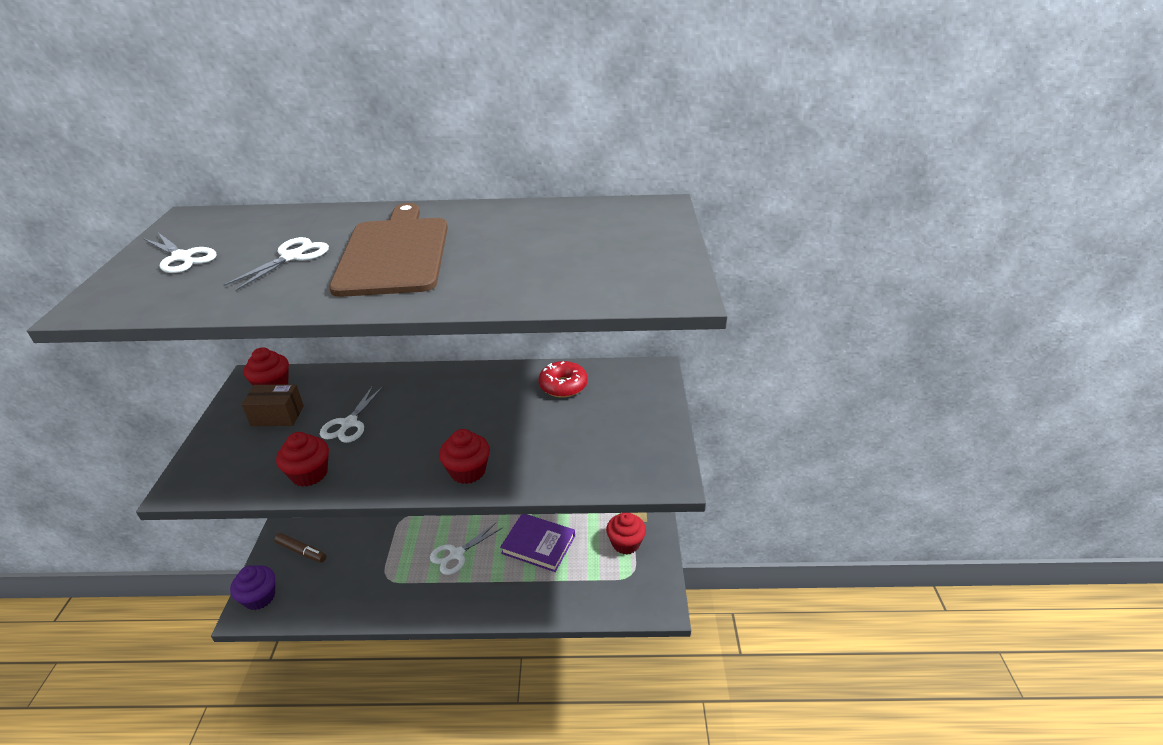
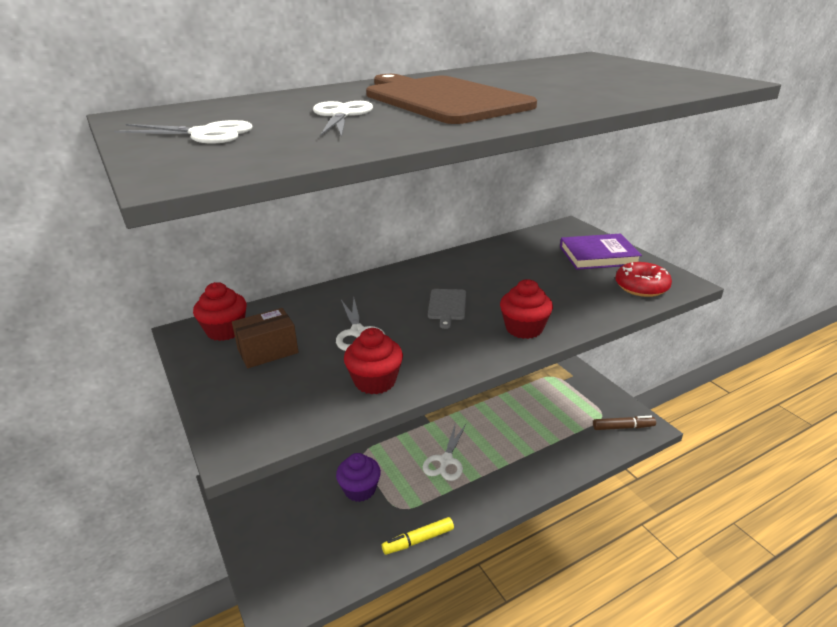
camera: 30 degrees left, 5 degrees down
(259, 597) = (277, 588): purple cupcake -> purple cupcake (360, 489)
(301, 551) = (283, 525): brown marker -> brown marker (623, 427)
(375, 611) = (418, 540): none -> yellow marker
(439, 423) = (447, 306): none -> grey cutting board
(538, 544) = (508, 424): purple book -> purple book (598, 255)
(563, 386) = (514, 253): red donut -> red donut (641, 287)
(625, 543) = (574, 396): red cupcake -> none

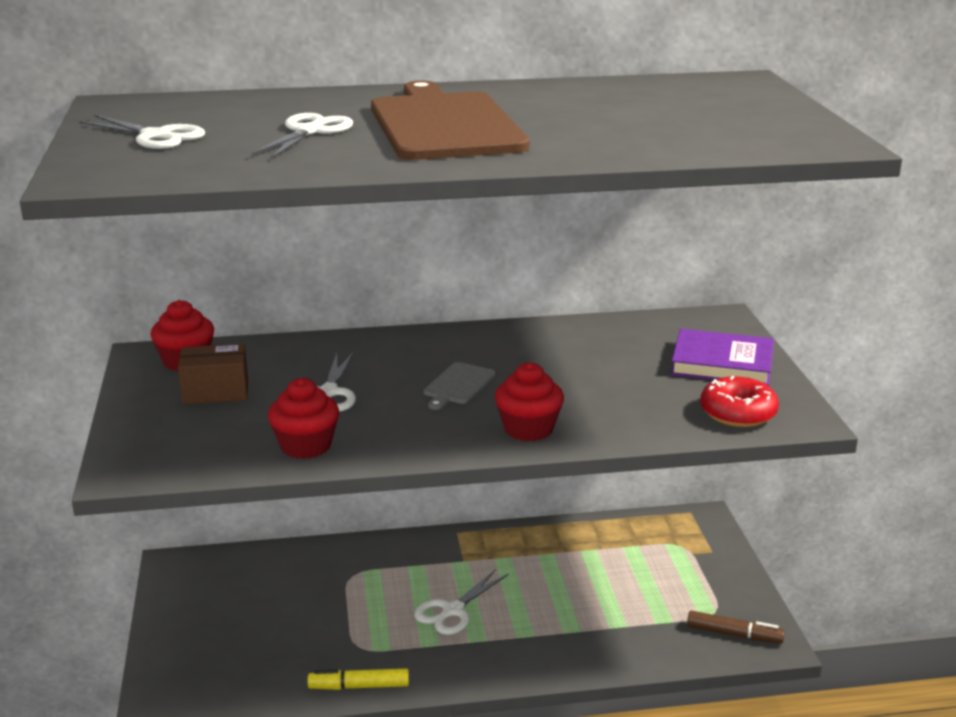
camera: 20 degrees right, 5 degrees down
(360, 489) = (323, 614): purple cupcake -> none

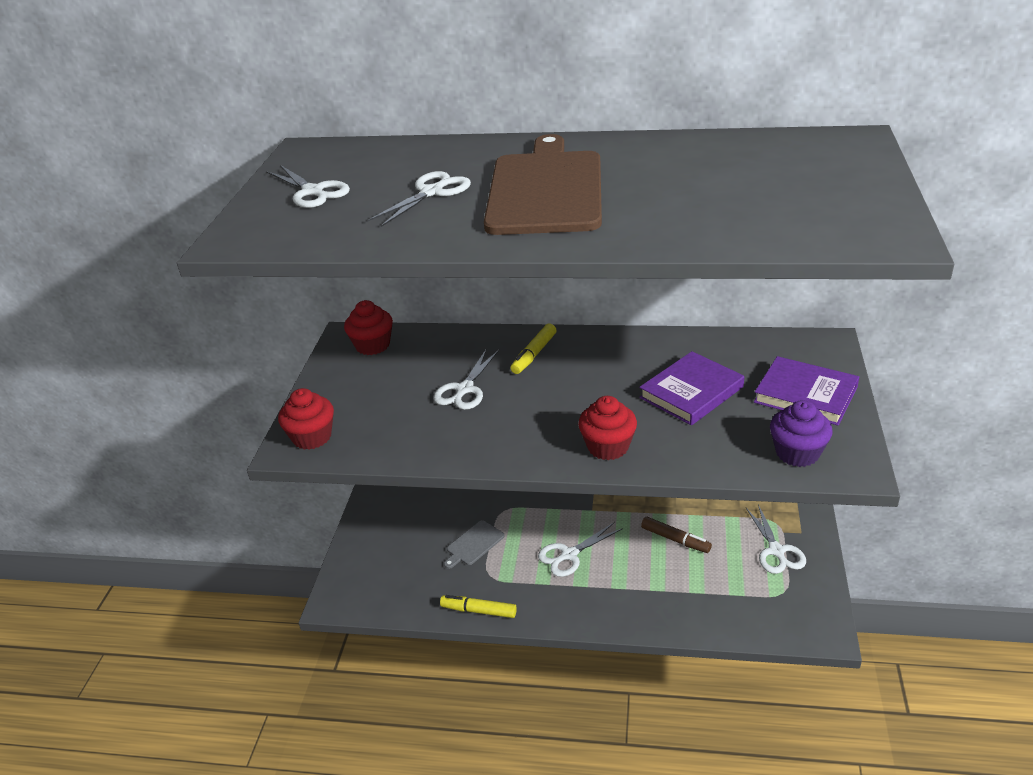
camera: 20 degrees right, 10 degrees up
(216, 391) = (383, 378): brown box -> none
(305, 446) = (428, 441): red cupcake -> red cupcake (312, 437)
(398, 353) = (534, 354): none -> yellow marker
(458, 385) = (569, 393): grey cutting board -> grey cutting board (474, 544)
(598, 372) = (691, 392): none -> purple book
(692, 573) = (776, 551): none -> white scissors
(734, 634) = (793, 616): brown marker -> brown marker (675, 539)
(738, 413) = (797, 453): red donut -> purple cupcake

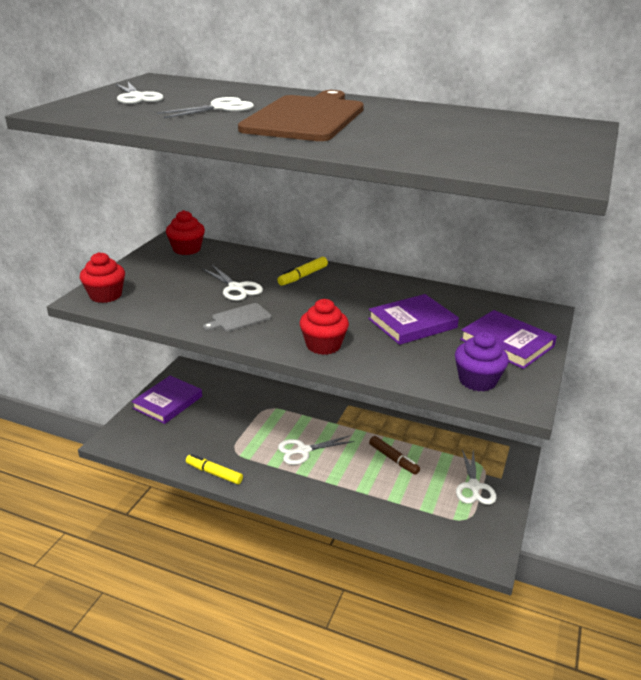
camera: 10 degrees right, 5 degrees down
(379, 532) = (168, 402): none -> purple book
(464, 389) = (236, 288): white scissors -> white scissors turned 75 degrees counterclockwise
(474, 544) = (233, 426): grey cutting board -> grey cutting board (239, 318)

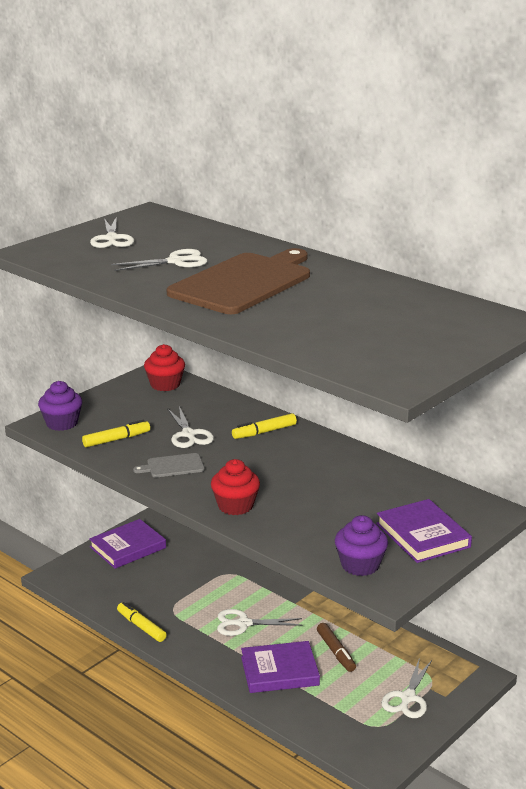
camera: 20 degrees right, 5 degrees down
(105, 295) = (62, 423): red cupcake -> purple cupcake
(169, 302) = (116, 439): none -> yellow marker
(412, 323) = (340, 499): purple book -> purple book (279, 671)

